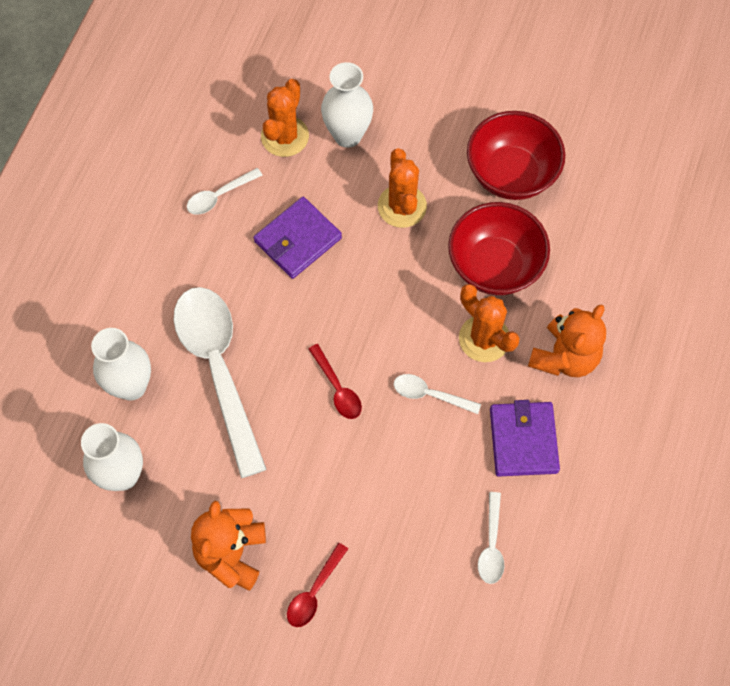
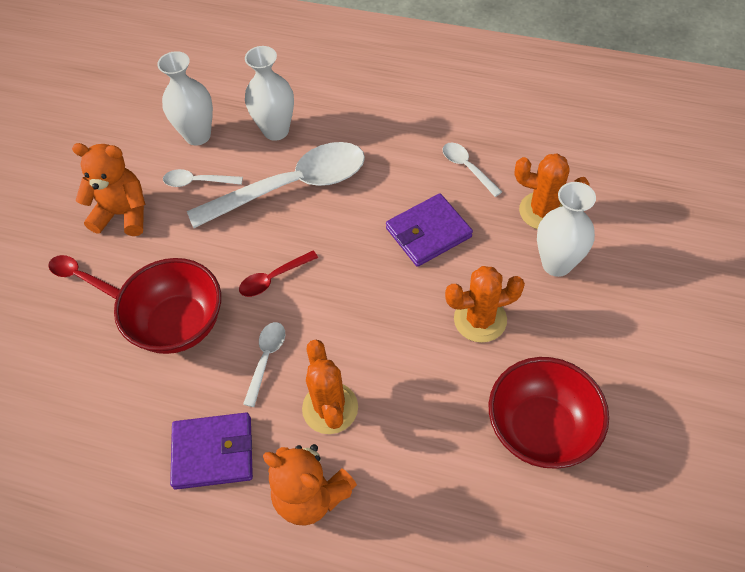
camera: 90 degrees right, 10 degrees down
(298, 240) = (428, 233): purple wallet -> purple wallet turned 75 degrees counterclockwise
(484, 339) = (330, 408): orange cactus -> orange cactus turned 60 degrees counterclockwise
(491, 545) = (104, 424): white spoon -> white spoon (197, 182)
(494, 265) = (419, 415): red bowl -> red bowl (179, 325)

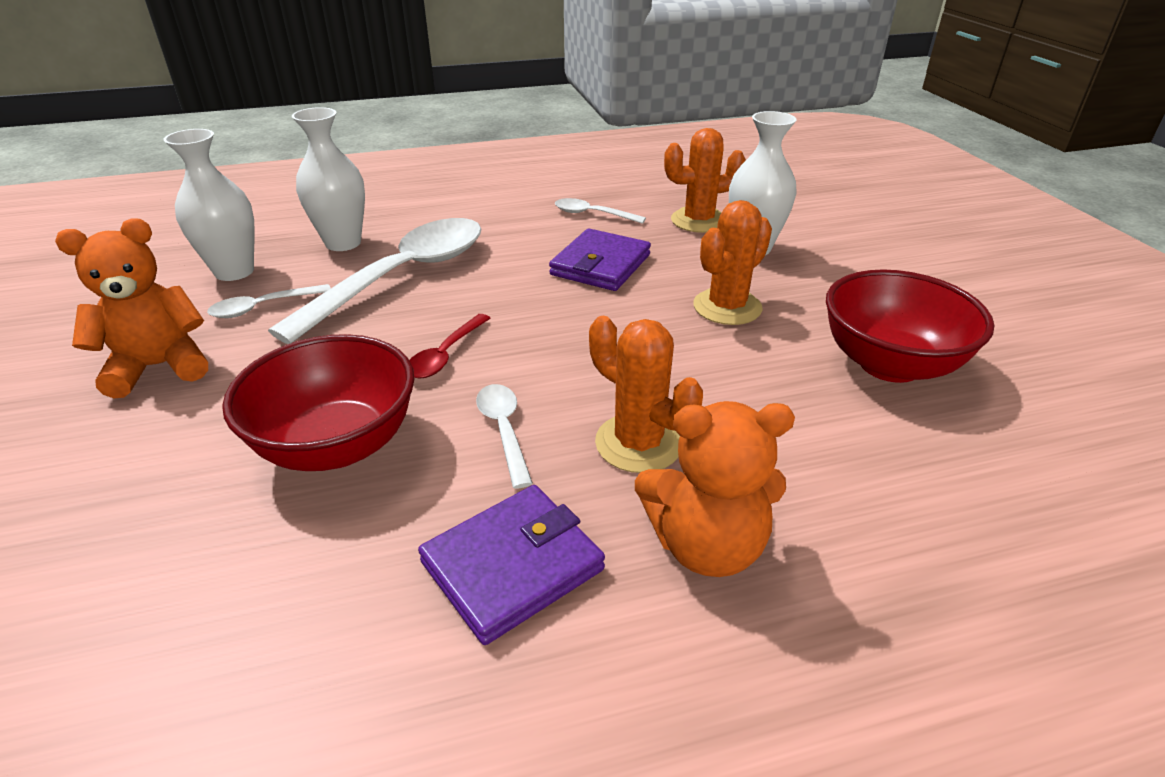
camera: 35 degrees left, 20 degrees down
(81, 277) = (119, 453): red spoon -> none

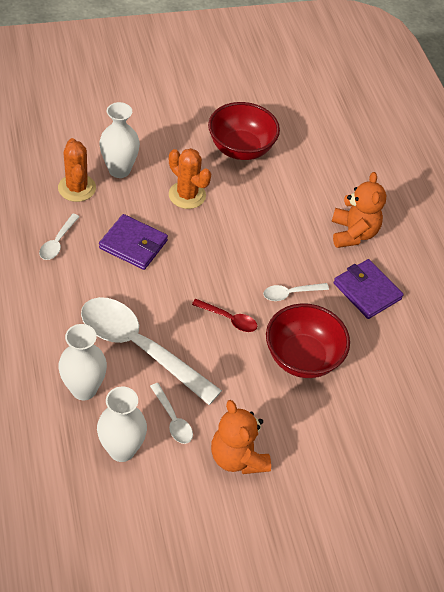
camera: 95 degrees left, 15 degrees up
(638, 443) = (298, 246): orange cactus -> none

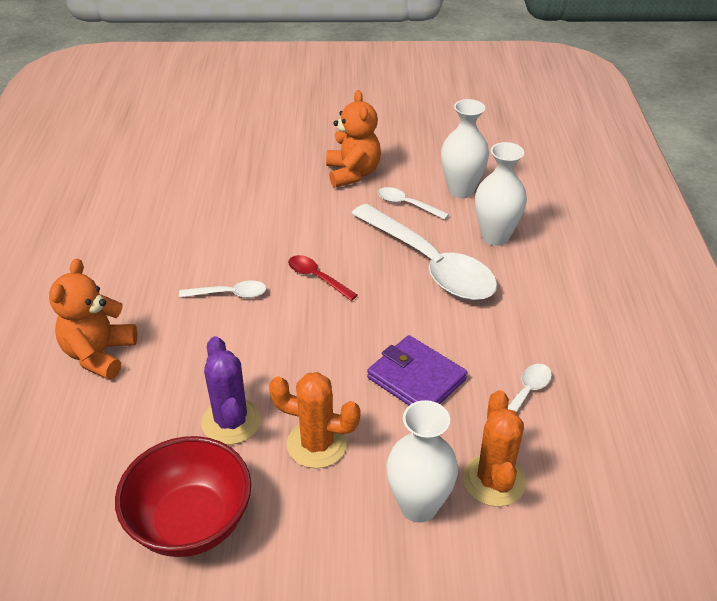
camera: 160 degrees left, 10 degrees down
(172, 419) = (407, 204): white spoon -> white spoon turned 45 degrees counterclockwise
(187, 195) = (317, 444): orange cactus -> orange cactus turned 45 degrees counterclockwise
(244, 201) = (231, 421): none -> purple cactus
(302, 357) = (251, 234): red bowl -> none
(367, 291) = (133, 285): purple wallet -> none

